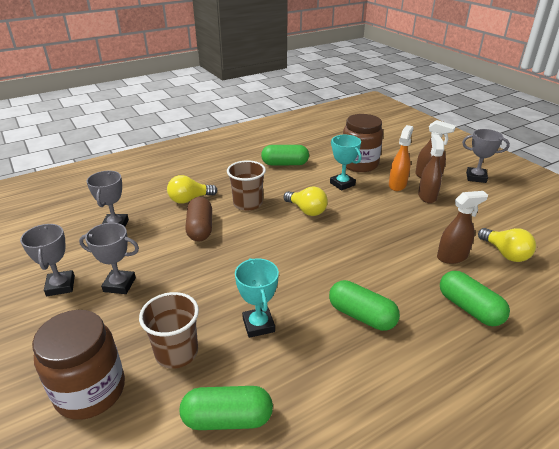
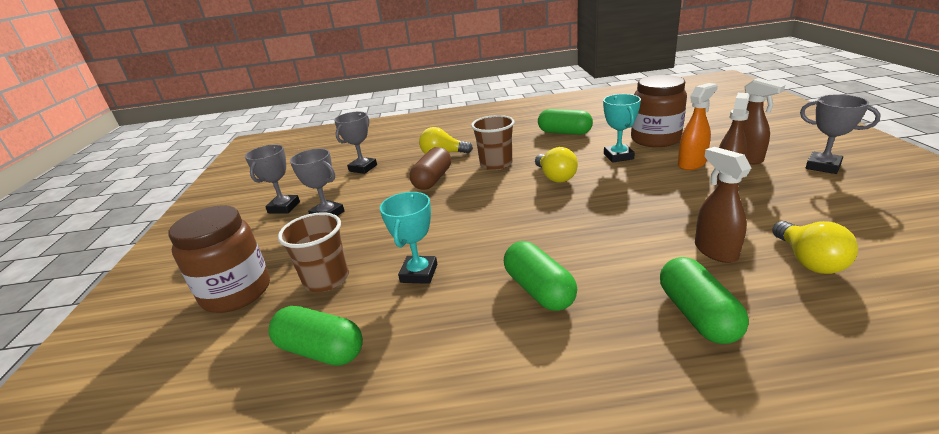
camera: 30 degrees right, 5 degrees down
(452, 257) = (715, 251): brown spray bottle -> brown spray bottle turned 120 degrees counterclockwise

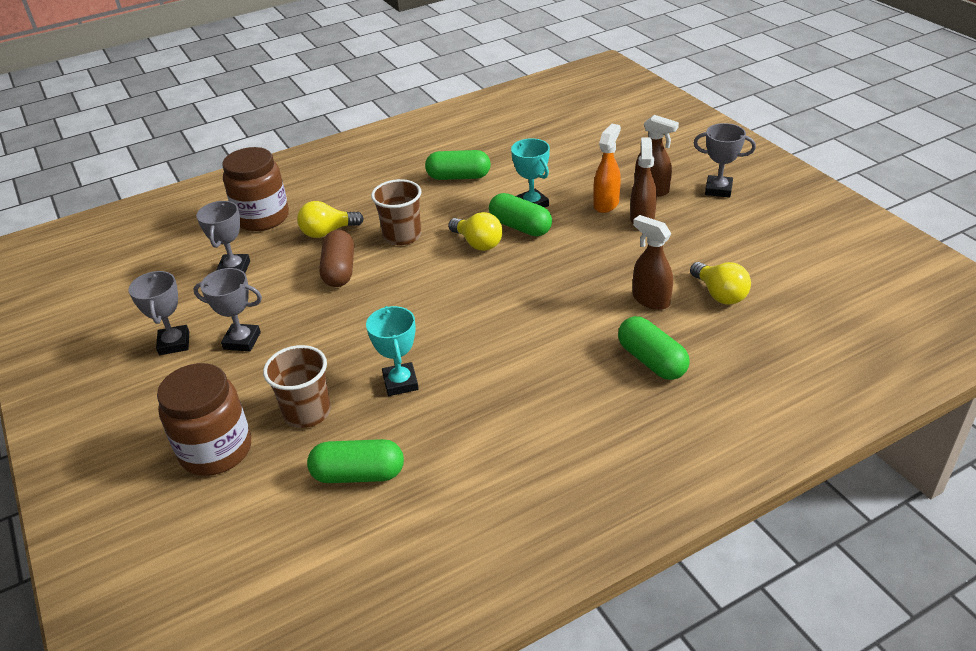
camera: 25 degrees left, 10 degrees up
(539, 290) = (521, 371): green capsule -> green capsule (520, 227)
(655, 139) = (561, 174): brown jar -> brown jar (262, 218)

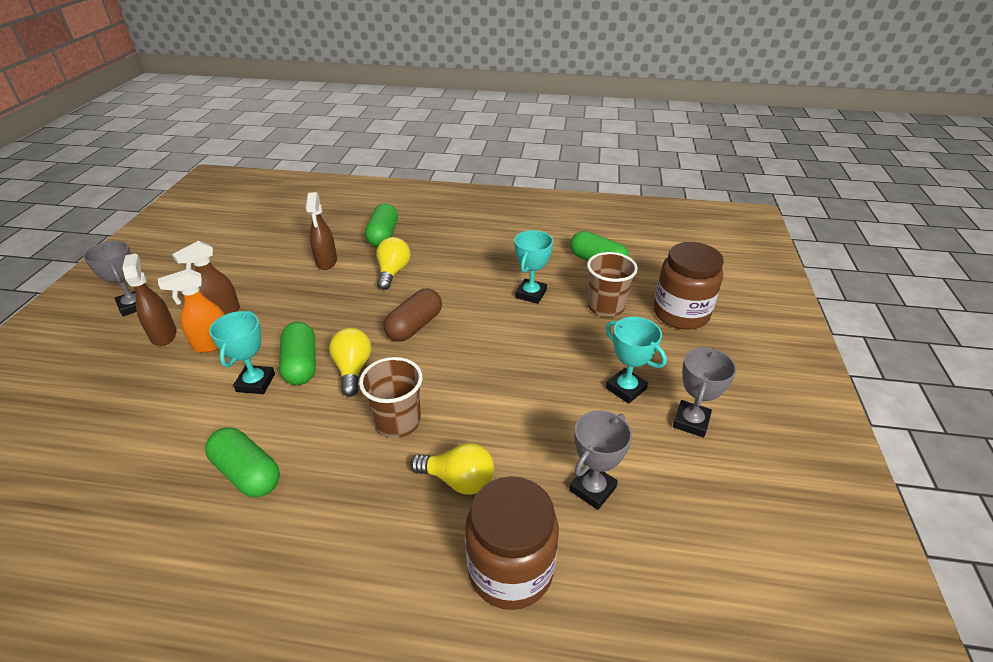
camera: 145 degrees left, 0 degrees up
(242, 341) = (625, 389): grey trophy -> turquoise trophy
(339, 270) = (491, 415): brown capsule -> brown capsule (414, 326)
(719, 294) = (289, 245): yellow light bulb -> yellow light bulb (393, 272)

